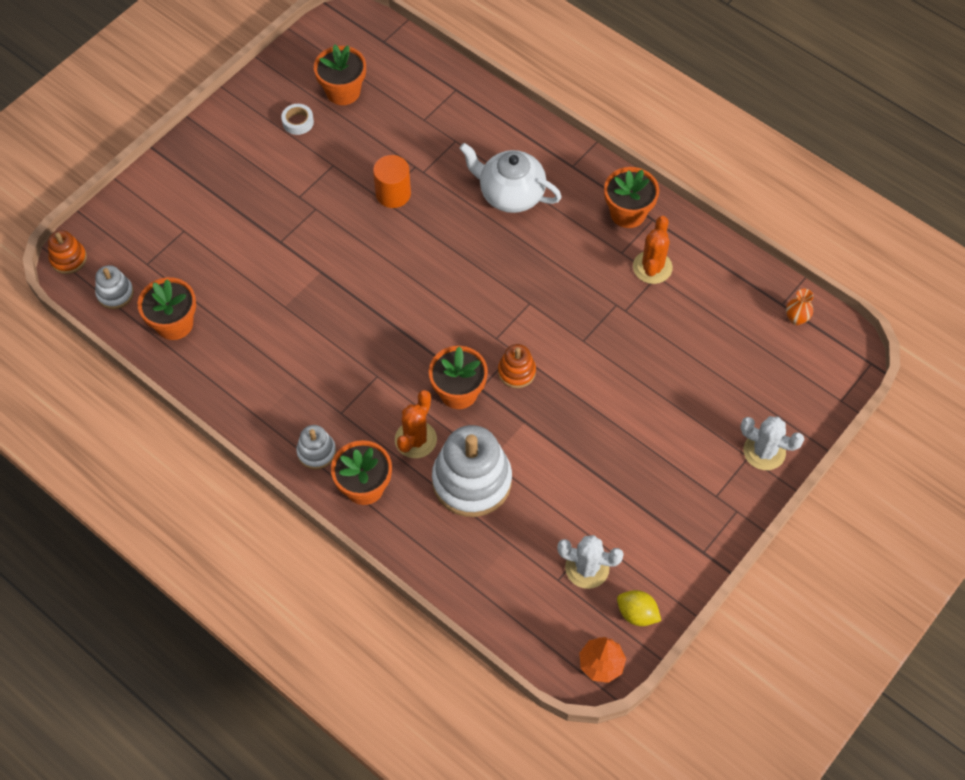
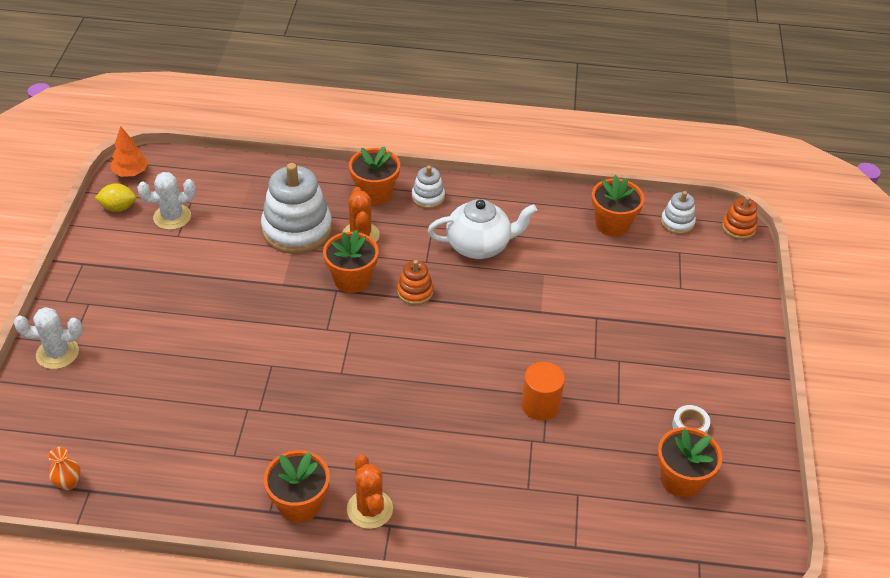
camera: 145 degrees right, 15 degrees down
(510, 194) = (431, 462): white teapot -> white teapot (479, 246)
(516, 372) = (314, 315): orange stacking toy -> orange stacking toy (415, 292)
(652, 267) = (243, 461): orange cactus -> orange cactus (370, 509)

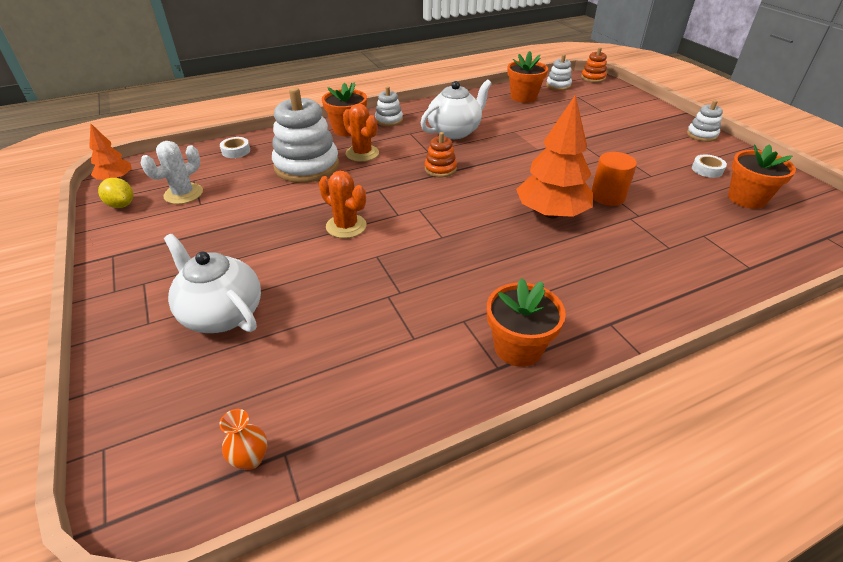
camera: 30 degrees left, 5 degrees down
(57, 353) = (137, 338): white cactus -> none
(118, 207) = (121, 205): yellow lemon -> yellow lemon turned 75 degrees clockwise
(122, 361) = (222, 313): none -> white teapot
(250, 179) = (236, 151): none -> white tape
(352, 279) = (384, 179): orange flower pot -> none
(370, 509) = (580, 320): orange cactus -> orange cactus (346, 226)
(463, 397) = (551, 213): none -> orange tree
(752, 378) = (701, 135): none -> white stacking toy

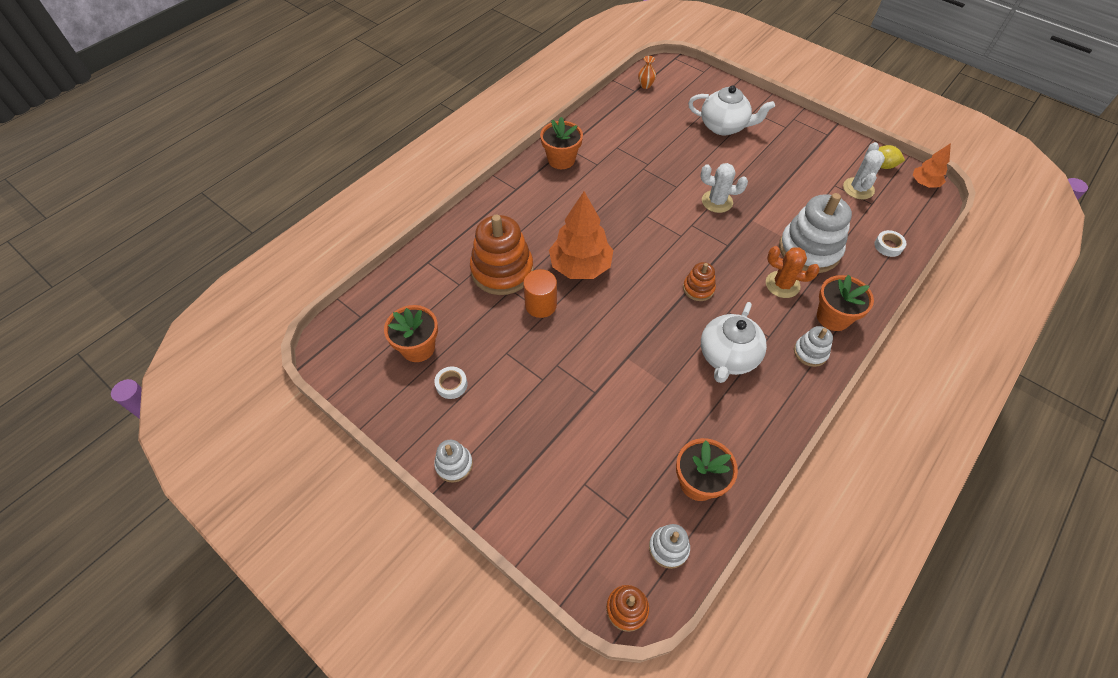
camera: 155 degrees right, 15 degrees up
(346, 226) = (717, 201): orange cactus -> white cactus
(647, 233) = (502, 270): none -> orange stacking toy

